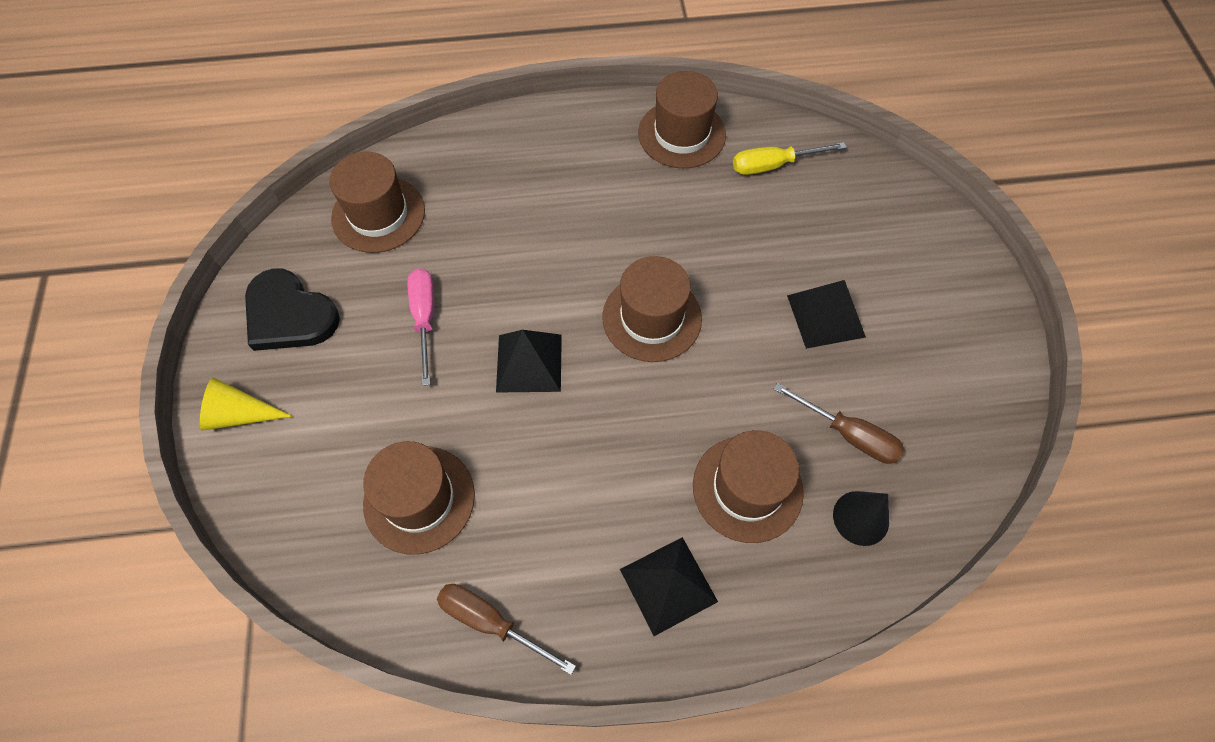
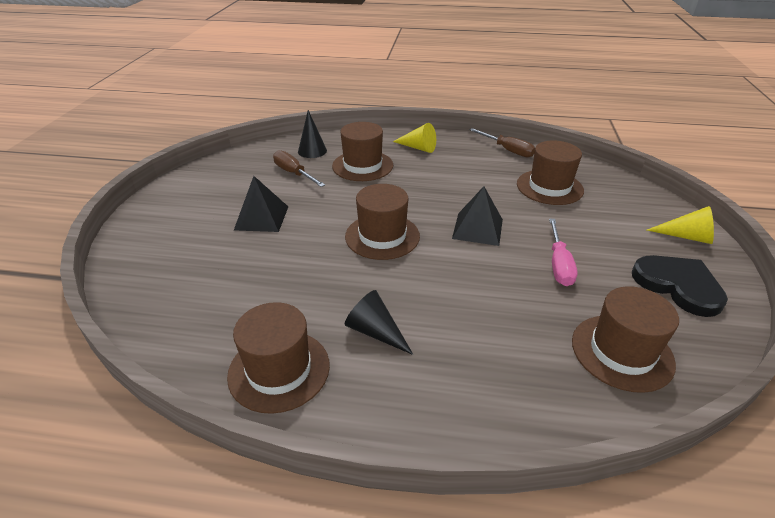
camera: 165 degrees left, 25 degrees down
(613, 186) = (375, 331): none -> black cone
(668, 585) = (418, 148): black pyramid -> yellow cone
(773, 165) = (212, 319): yellow screwdriver -> none

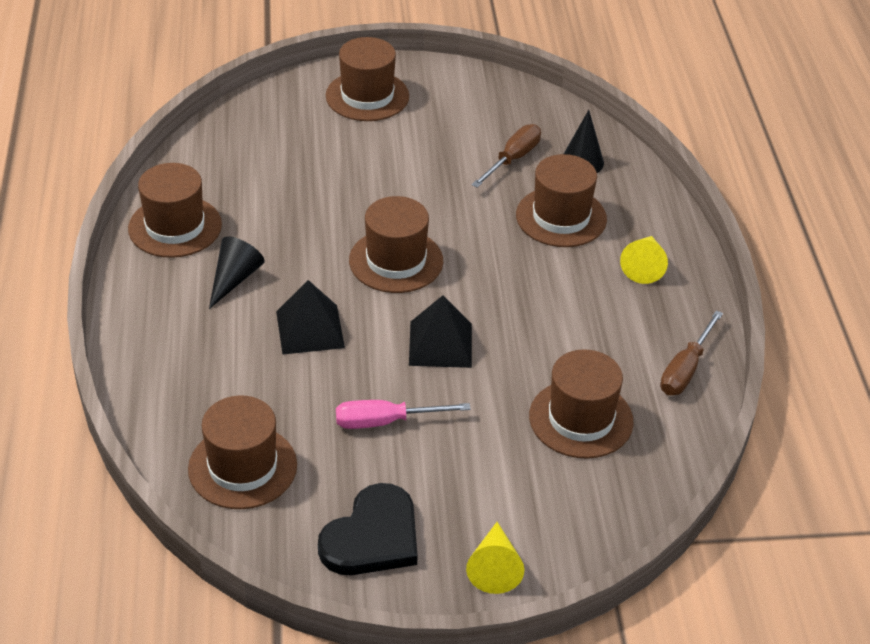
camera: 75 degrees right, 5 degrees up
(170, 224) = (367, 96): none -> brown hat
(261, 218) = (401, 158): black pyramid -> black pyramid (310, 329)

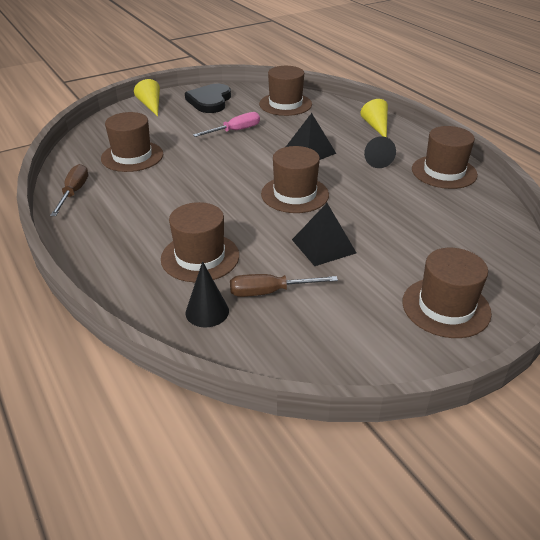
camera: 155 degrees right, 5 degrees down
(440, 344) = (232, 164): black pyramid -> black pyramid (323, 246)
(512, 159) = (270, 292): brown screwdriver -> brown screwdriver turned 75 degrees clockwise
(644, 266) = (119, 242): yellow cone -> yellow cone (376, 127)

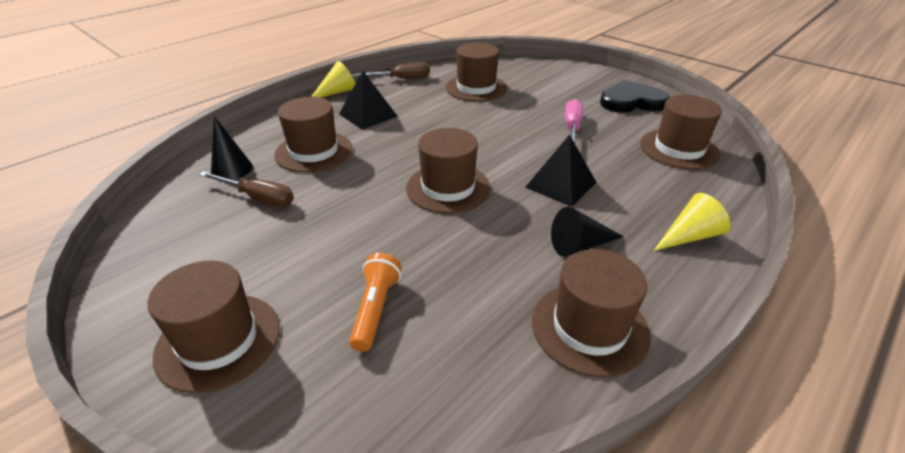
camera: 75 degrees right, 0 degrees up
(150, 105) = (587, 75): yellow cone -> yellow cone (337, 92)
(235, 131) = (572, 128): pink screwdriver -> pink screwdriver turned 120 degrees counterclockwise
(270, 292) = (258, 198): brown screwdriver -> brown screwdriver turned 135 degrees clockwise
(323, 246) = (343, 222): black pyramid -> black pyramid (368, 115)
(422, 239) = (375, 309): none -> orange flashlight

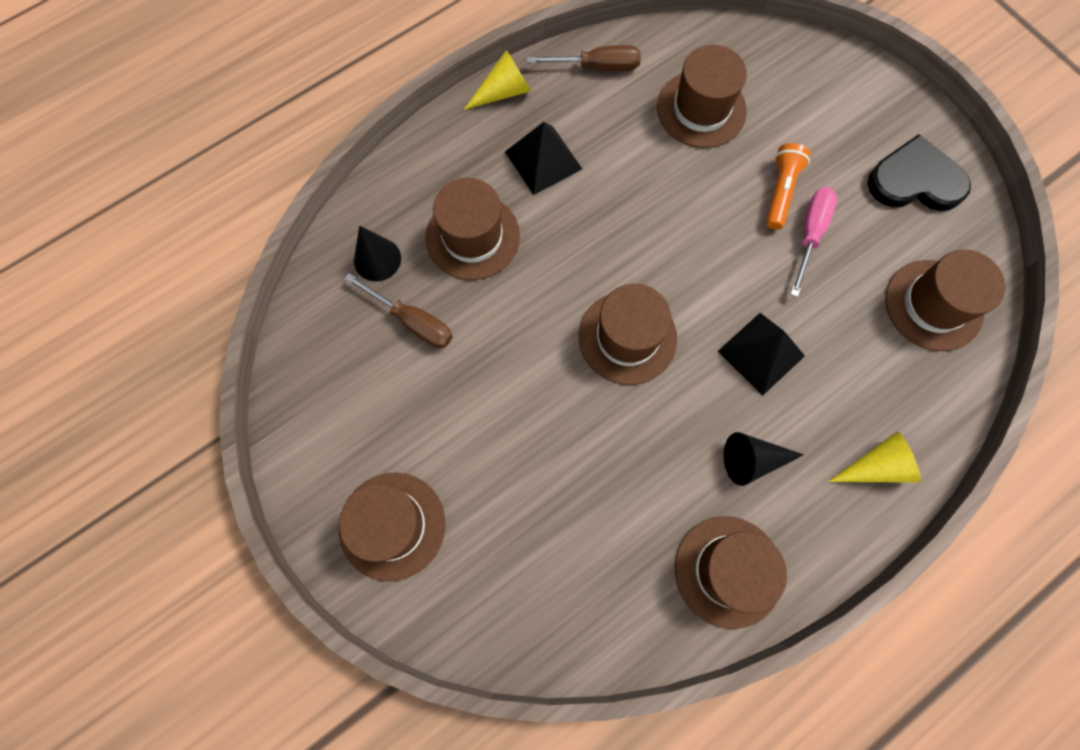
camera: 10 degrees right, 35 degrees up
(375, 309) = (532, 513): orange flashlight -> orange flashlight (780, 192)

